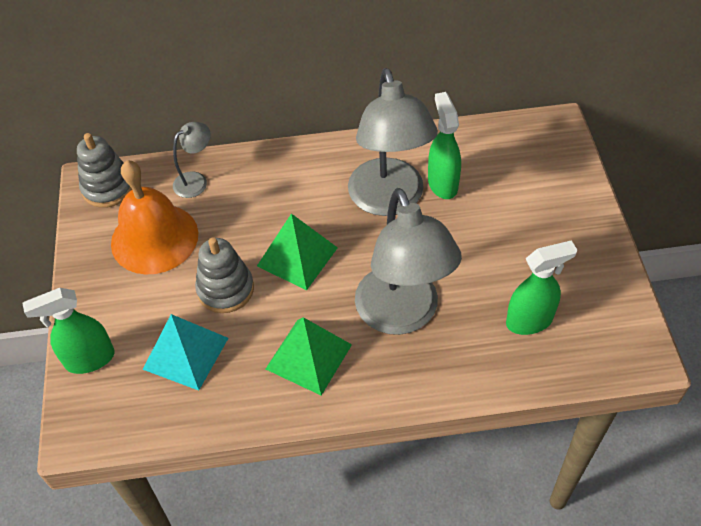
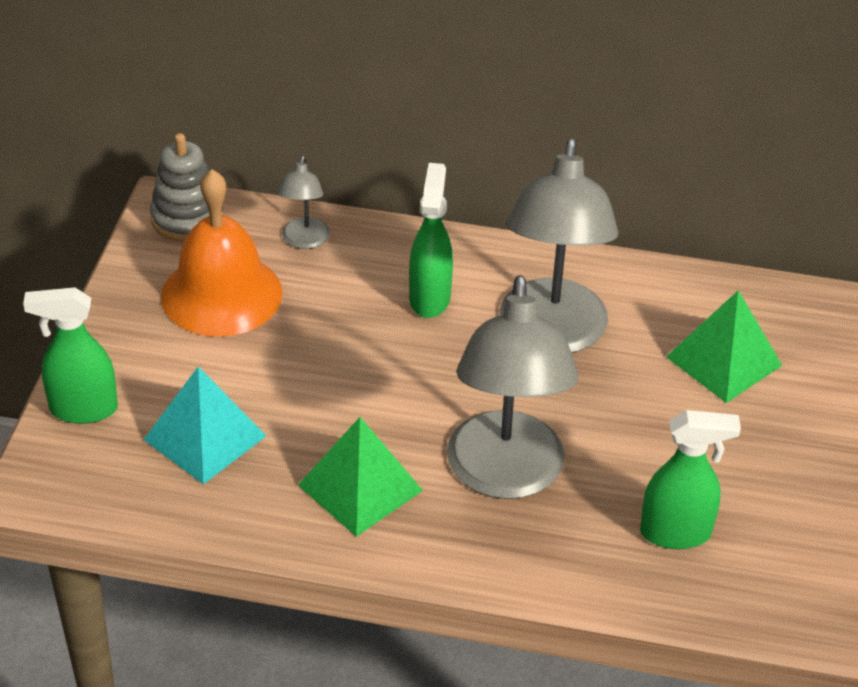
camera: 15 degrees right, 10 degrees down
(196, 180) = (304, 241): grey lamp -> grey lamp turned 120 degrees clockwise
(225, 289) = (287, 379): grey stacking toy -> none
(297, 257) = (397, 367): green pyramid -> green pyramid (724, 361)
(442, 183) = (634, 334): green spray bottle -> green spray bottle (430, 298)

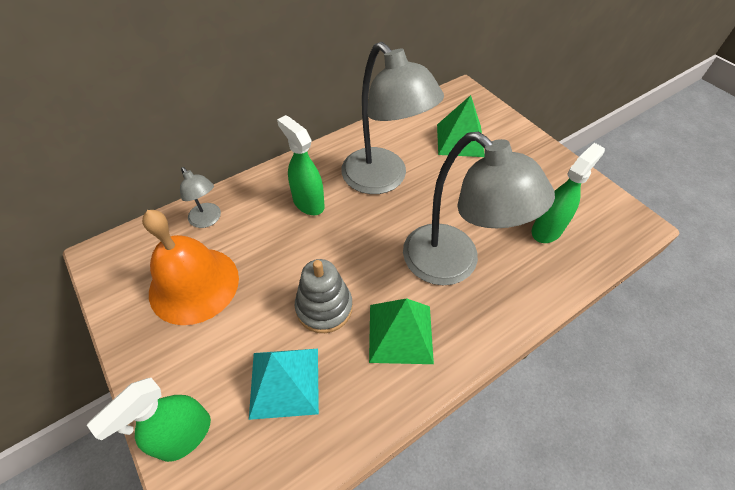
camera: 45 degrees left, 10 degrees up
(187, 219) = (122, 256): grey stacking toy -> grey stacking toy (324, 307)

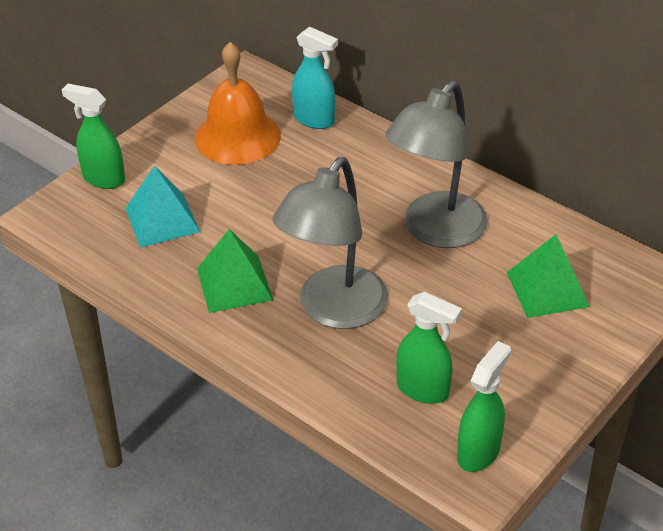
camera: 75 degrees right, 10 degrees down
(208, 220) = (314, 120): grey lamp -> turquoise spray bottle
(308, 203) = (370, 181): green spray bottle -> green spray bottle (479, 452)
(324, 307) = (244, 225): grey stacking toy -> none

